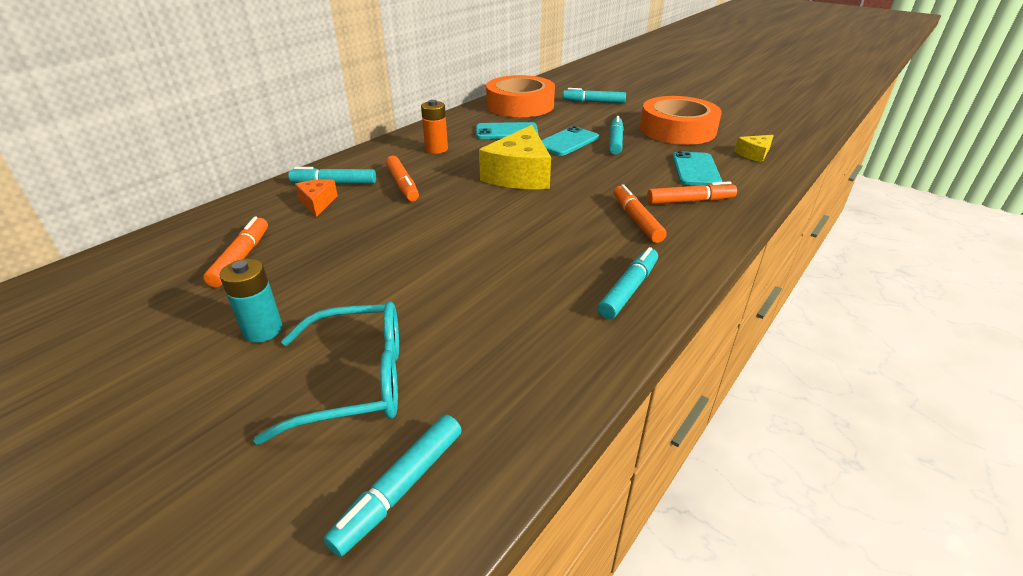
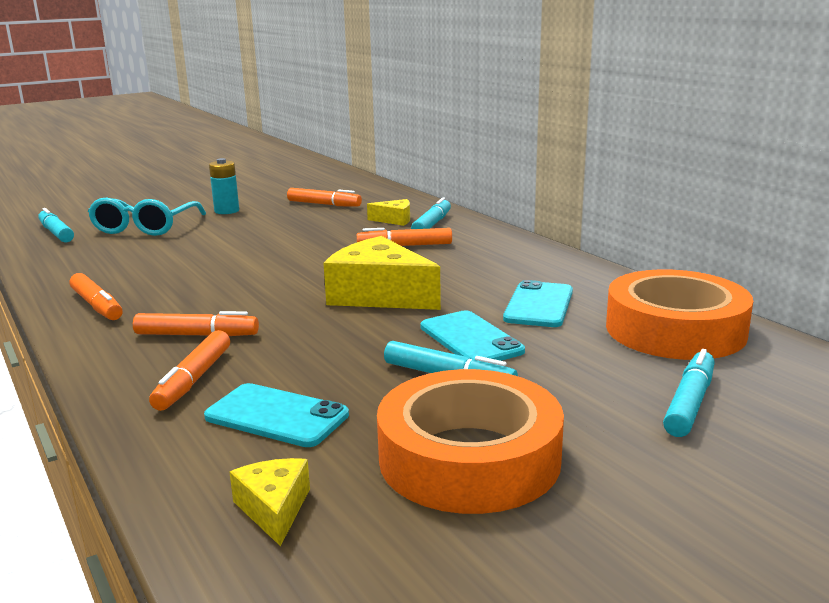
camera: 110 degrees right, 15 degrees down
(318, 203) = (394, 220): orange cheese -> yellow cheese
(436, 149) = (495, 263): orange battery -> none
(628, 289) = (97, 306): turquoise marker -> orange marker

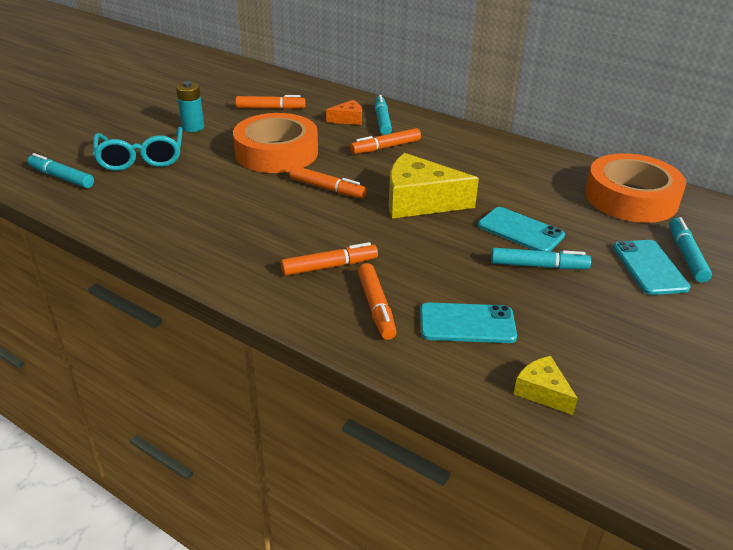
camera: 25 degrees left, 15 degrees up
(97, 306) = (211, 253): orange marker -> orange marker (327, 189)
(394, 220) = (348, 119): yellow cheese -> orange cheese
(469, 458) = (610, 325): orange tape -> orange tape (276, 153)
(539, 305) = (533, 191): turquoise phone -> turquoise phone (649, 267)

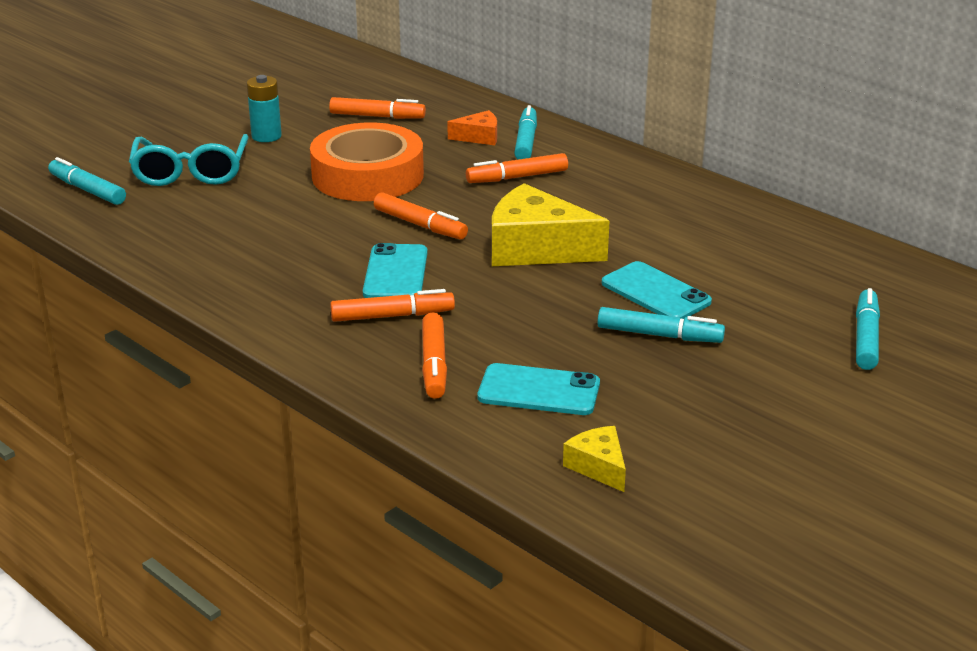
camera: 10 degrees right, 5 degrees down
(631, 198) = (829, 263): orange tape -> none
(649, 267) = (807, 348): turquoise phone -> turquoise phone (395, 273)

